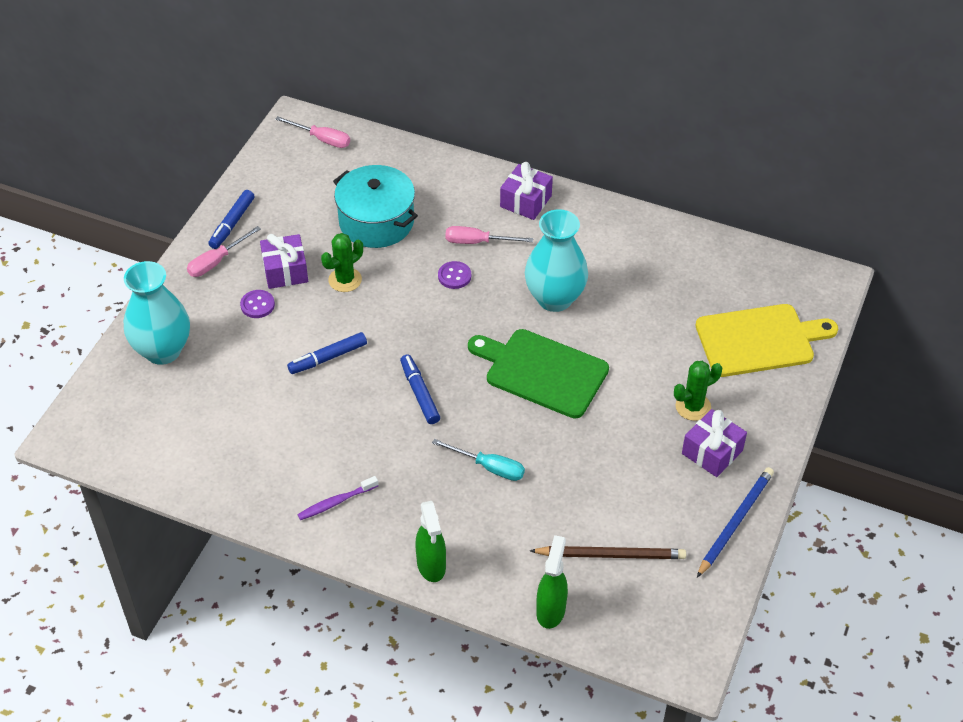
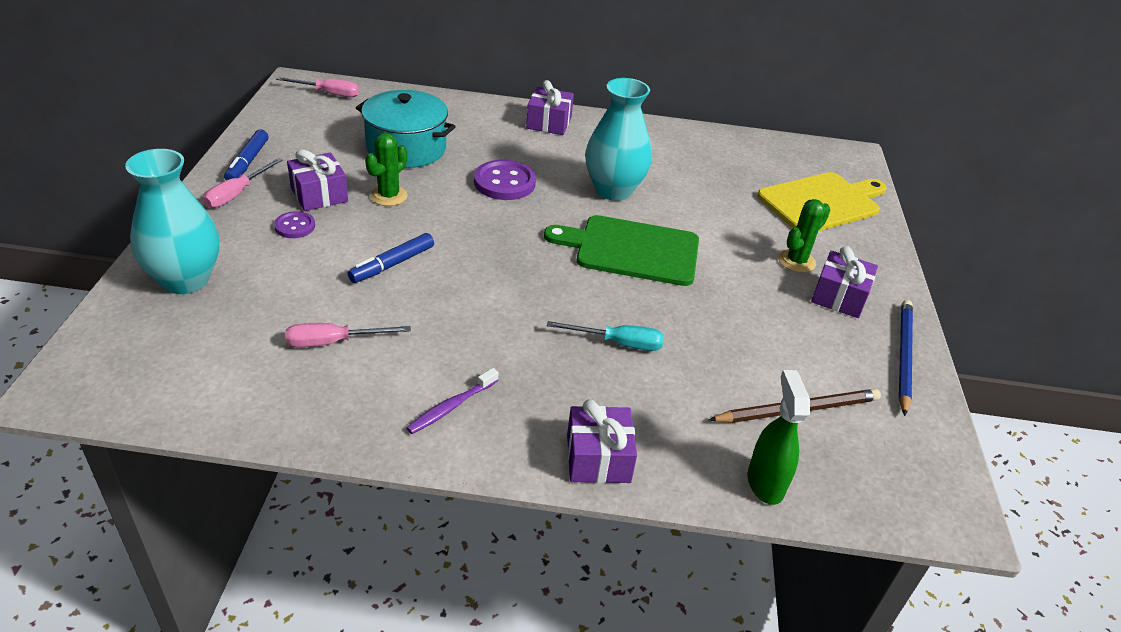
camera: 20 degrees left, 10 degrees down
(419, 393) = (509, 284): blue marker -> none
(431, 565) = (598, 458): green spray bottle -> purple gift
(454, 276) = (504, 182): purple button -> purple button, size x1.74
(477, 242) = (516, 155): pink screwdriver -> pink screwdriver (333, 342)

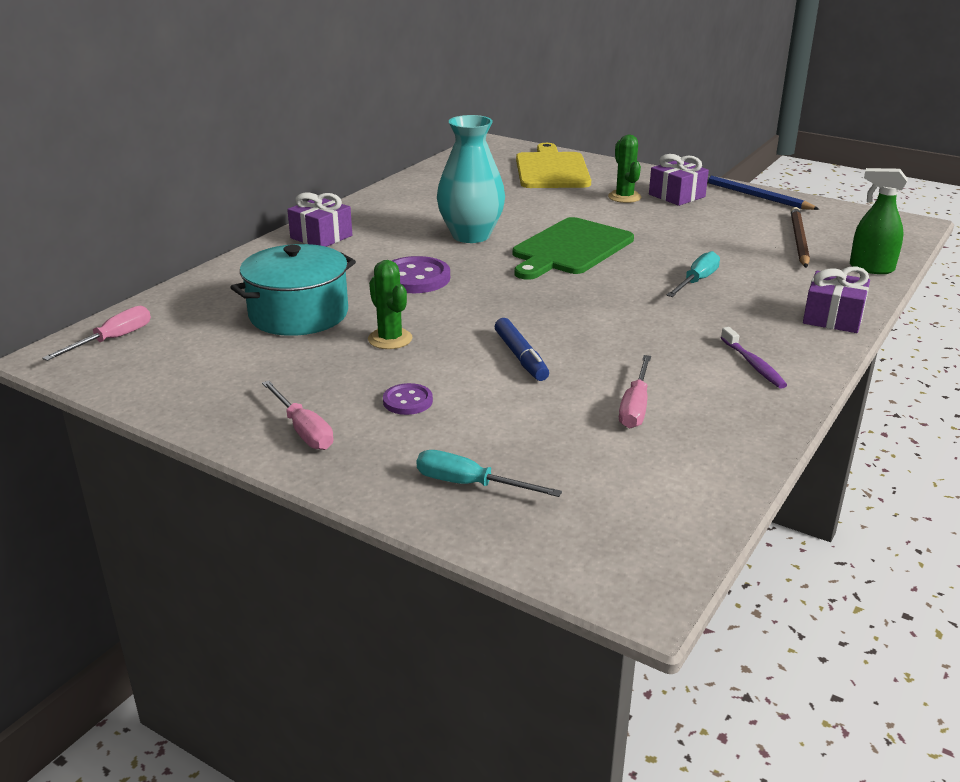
camera: 60 degrees left, 10 degrees down
(186, 280) = (470, 484): turquoise vase -> turquoise screwdriver
(248, 162) = (231, 414): blue marker -> none
(319, 195) = (352, 378): purple gift -> none

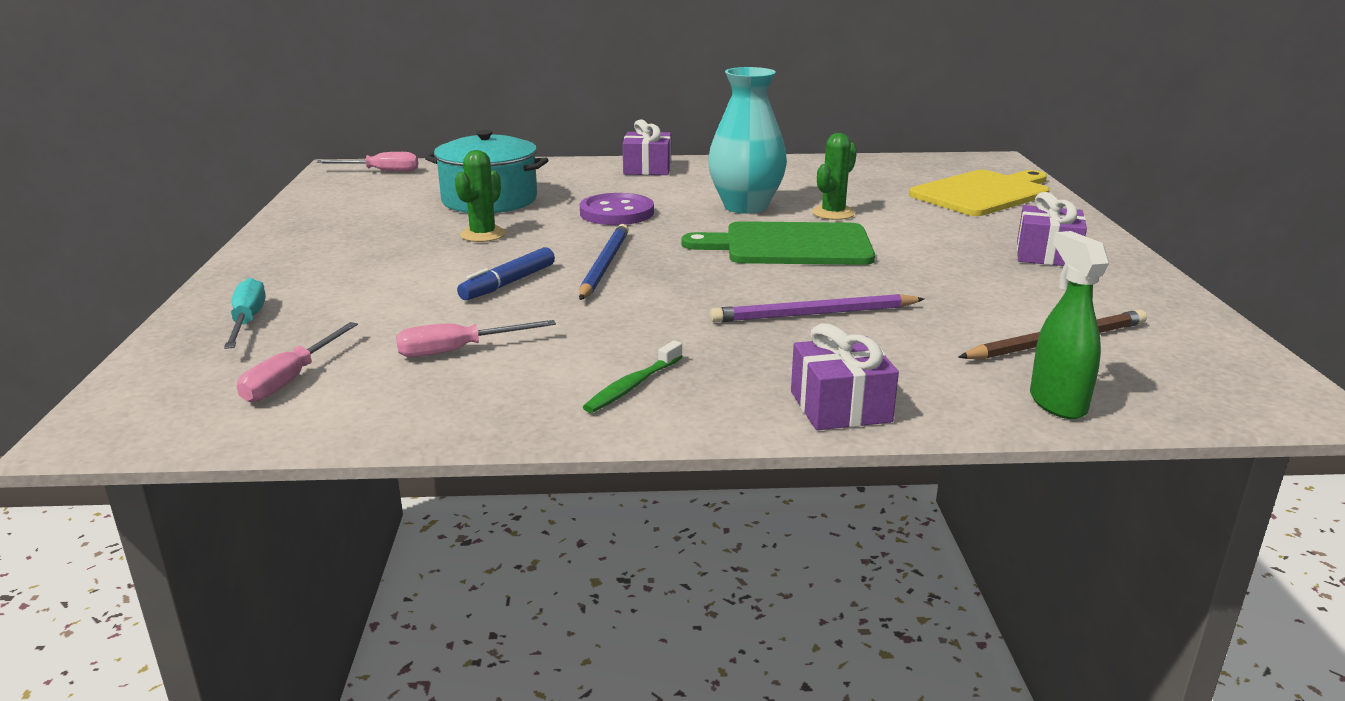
camera: 55 degrees right, 5 degrees down
(303, 430) = (294, 250): pink screwdriver -> pink screwdriver (291, 379)
(407, 401) = (375, 267): purple button -> none
(624, 197) = (982, 235): green cactus -> green cactus (833, 213)
(697, 281) = (813, 314): turquoise screwdriver -> purple pencil
(753, 195) = (1149, 289): blue pencil -> blue pencil (604, 265)
(753, 364) = (632, 386): purple toothbrush -> green toothbrush

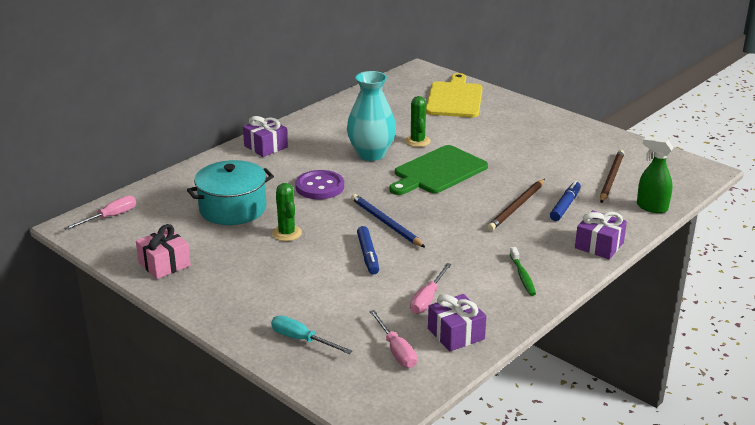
camera: 45 degrees left, 5 degrees up
(323, 215) = (164, 264): none -> pink gift
(813, 314) = (516, 207): purple pencil -> brown pencil
(894, 341) = (565, 206): none -> blue marker
(1047, 255) = (539, 130): purple gift -> purple gift (456, 334)

